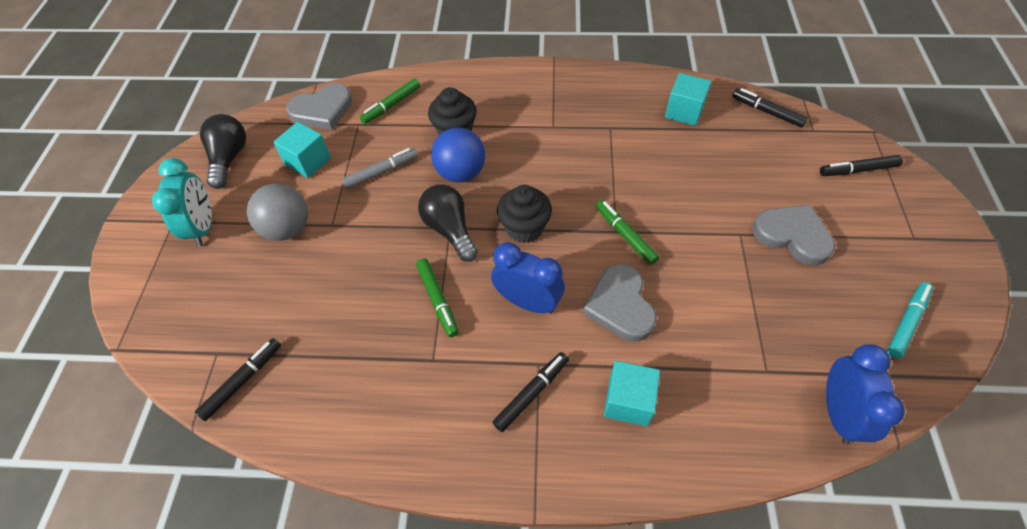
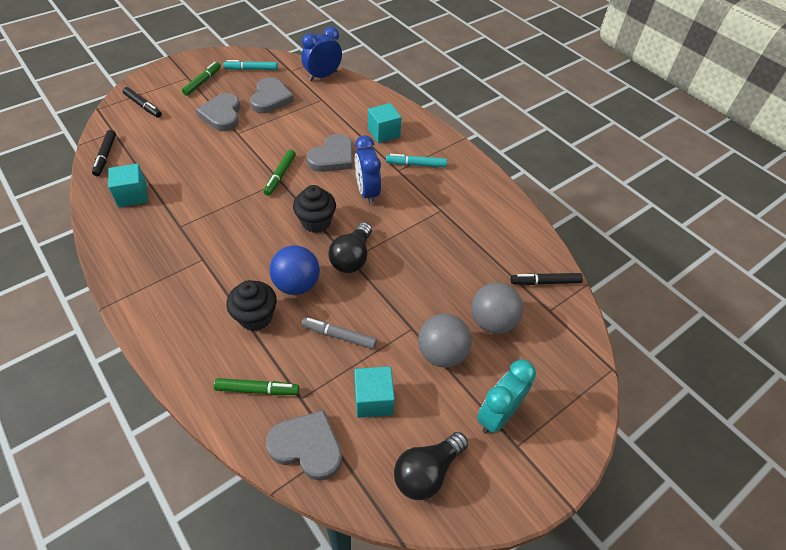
camera: 135 degrees left, 5 degrees down
(266, 291) = (492, 321): none -> grey ball
(438, 300) = (406, 231): green marker -> green marker (202, 82)
(531, 393) = (416, 164): black marker -> turquoise marker
(805, 307) = (270, 98): none -> grey heart

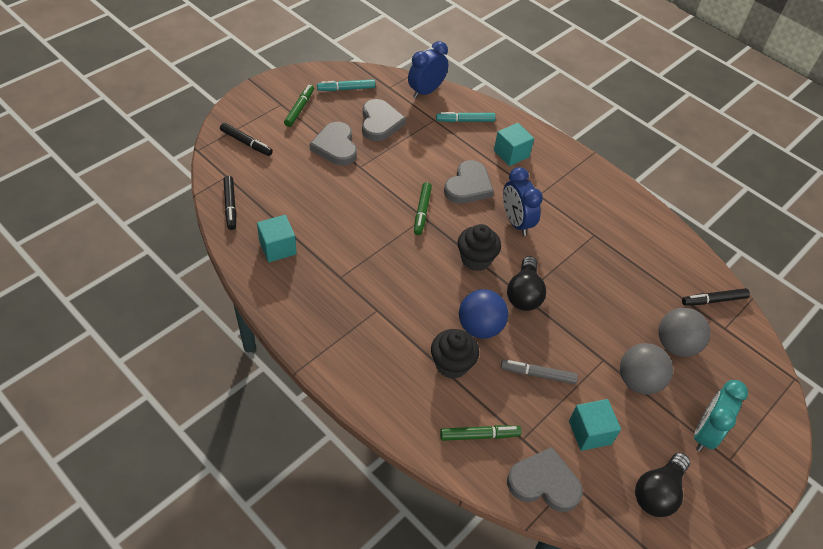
camera: 10 degrees left, 0 degrees up
(416, 164) = (555, 187): turquoise marker -> turquoise marker (465, 121)

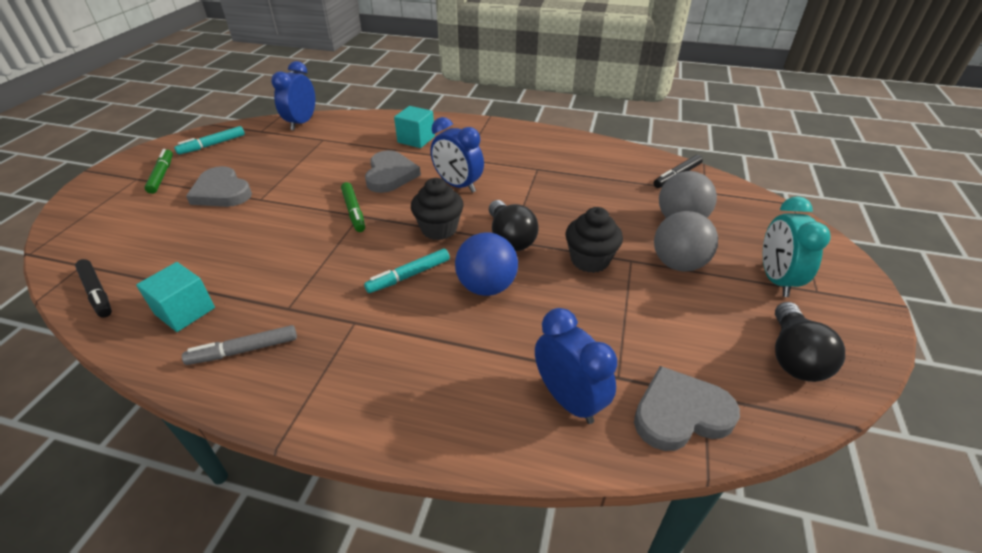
camera: 25 degrees left, 10 degrees down
(246, 143) = (100, 224): black marker -> none
(380, 123) = (265, 158): grey heart -> none
(452, 364) = (481, 338): black cupcake -> black cupcake (589, 260)
(465, 121) = (355, 131): turquoise marker -> turquoise marker (409, 276)
(479, 435) = (568, 400): green marker -> blue clock
(538, 374) = (581, 303): grey marker -> grey marker (244, 350)
(590, 432) = (678, 333): turquoise cube -> none

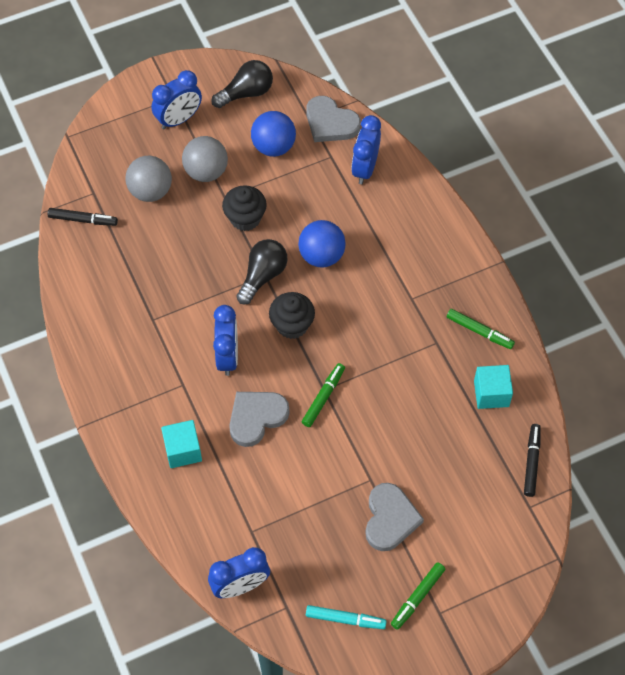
camera: 130 degrees left, 20 degrees up
(244, 350) = (479, 331): grey marker -> green marker
(409, 276) = (351, 303): turquoise marker -> none
(676, 332) = (273, 146): none -> blue ball
(775, 279) = (179, 119): turquoise clock -> blue clock

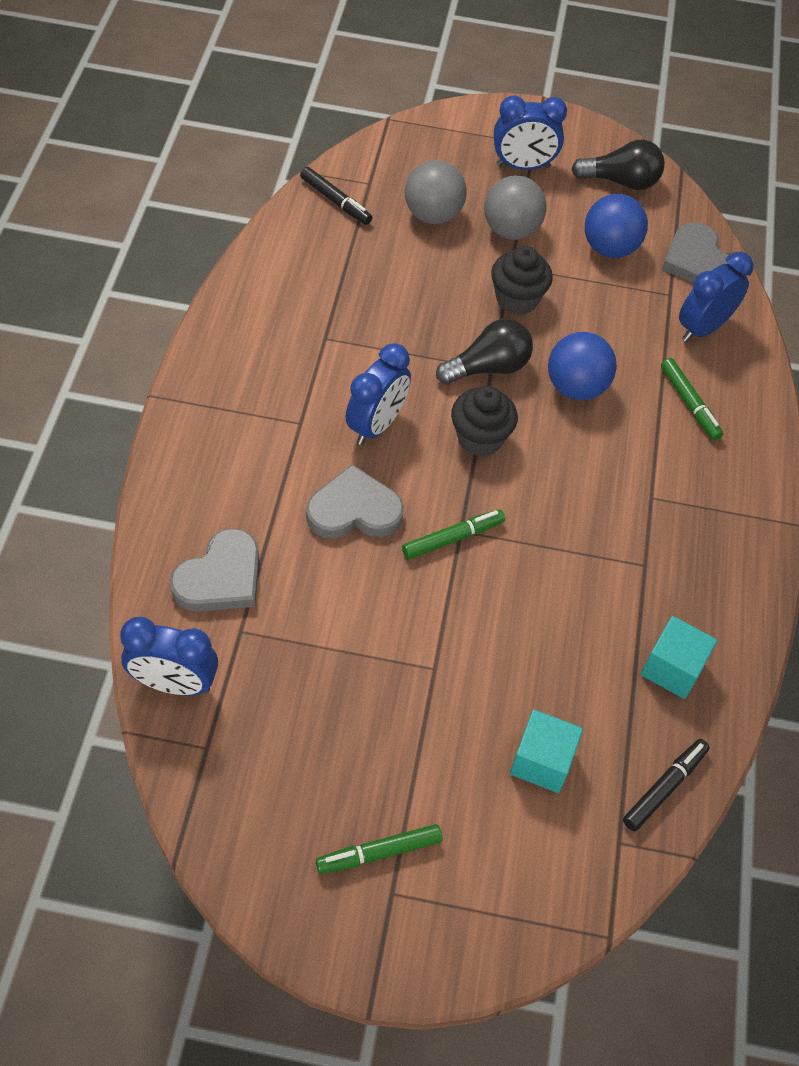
camera: 30 degrees right, 5 degrees down
(183, 450) = (240, 491): turquoise cube -> turquoise cube (541, 761)
(345, 619) = (265, 814): turquoise marker -> none
(390, 519) = (421, 731): grey heart -> grey heart (220, 577)
(479, 331) = (712, 586): green marker -> green marker (689, 403)

